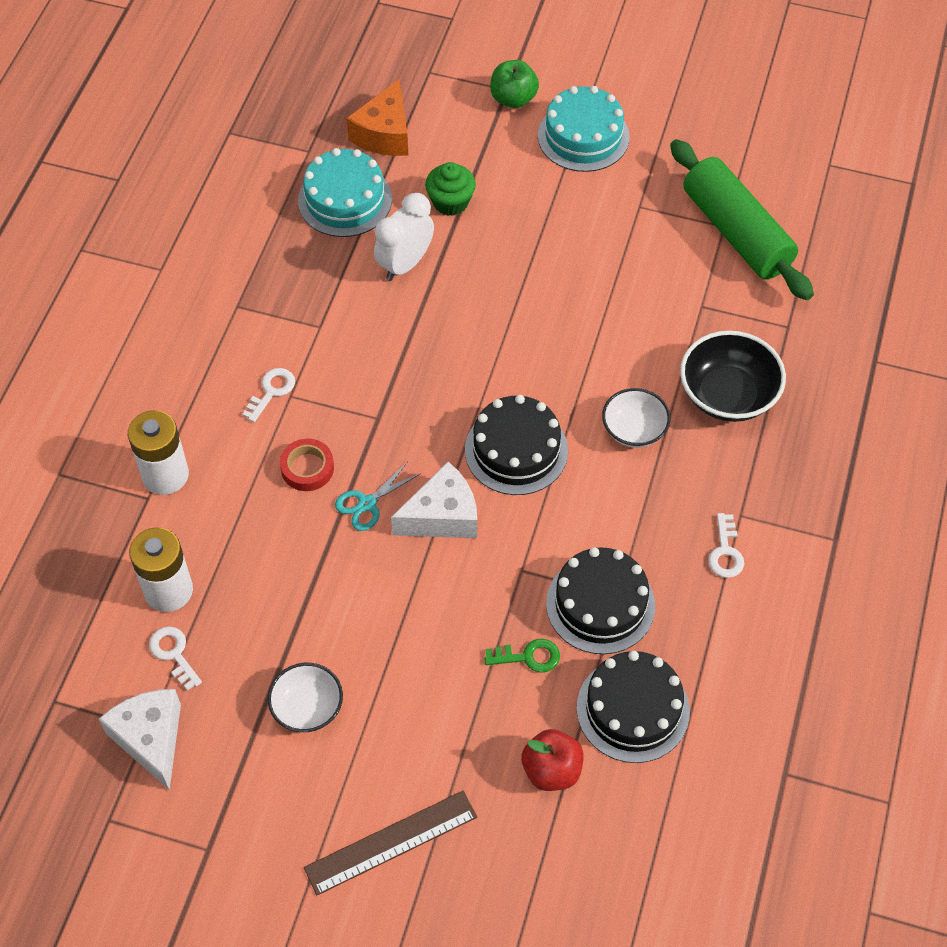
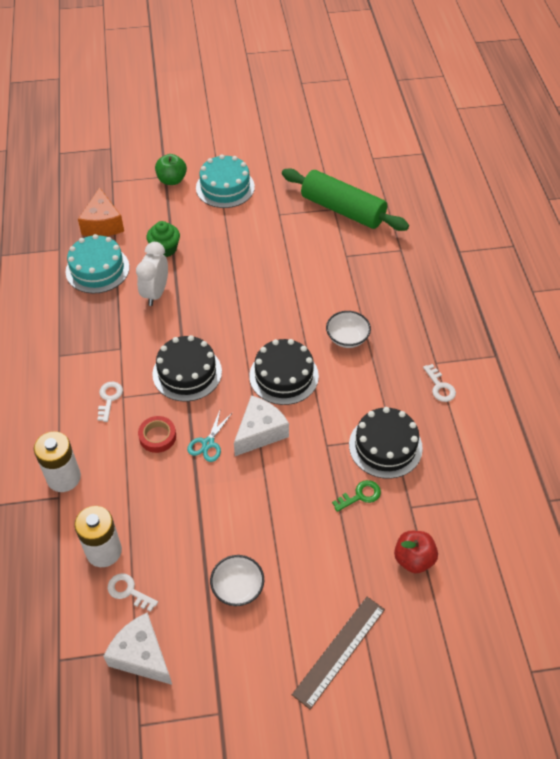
camera: 25 degrees left, 5 degrees down
(633, 709) = (440, 500): black cake -> black cake (187, 373)
(728, 395) = (389, 299): black bowl -> none

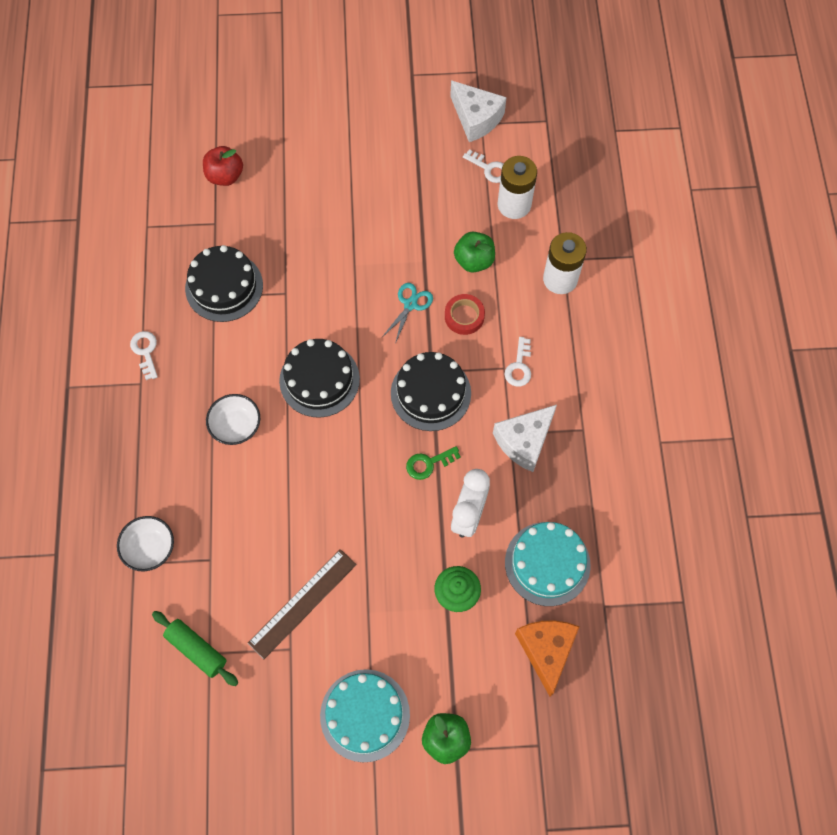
camera: 175 degrees left, 15 degrees up
(147, 489) = (474, 261): none -> green apple
(238, 588) = (390, 164): white bowl -> white bowl (150, 548)
(260, 432) = (354, 313): white cheese -> white cheese (524, 441)
(339, 651) = (308, 109): brown ruler -> brown ruler (302, 603)
(342, 210) = (197, 649): green rolling pin -> green rolling pin, size x0.53
(360, 495) = (261, 238): green key -> green key (428, 463)

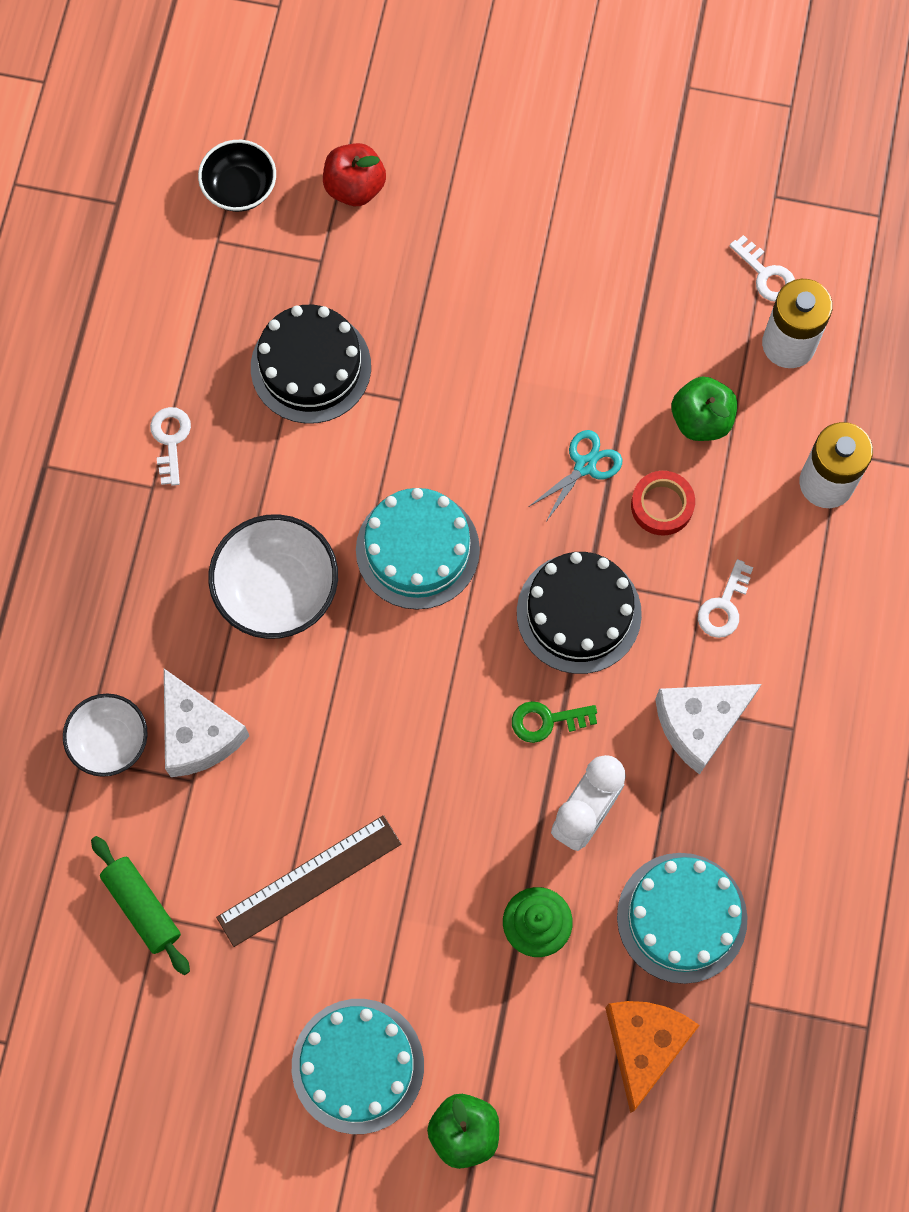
camera: 15 degrees right, 5 degrees up
(153, 192) = (240, 188): none -> black bowl
(236, 426) = (277, 589): white bowl -> white bowl, size x1.55
(319, 380) = (417, 549): black cake -> turquoise cake
(476, 118) = (768, 185): white cheese -> white cheese (198, 734)

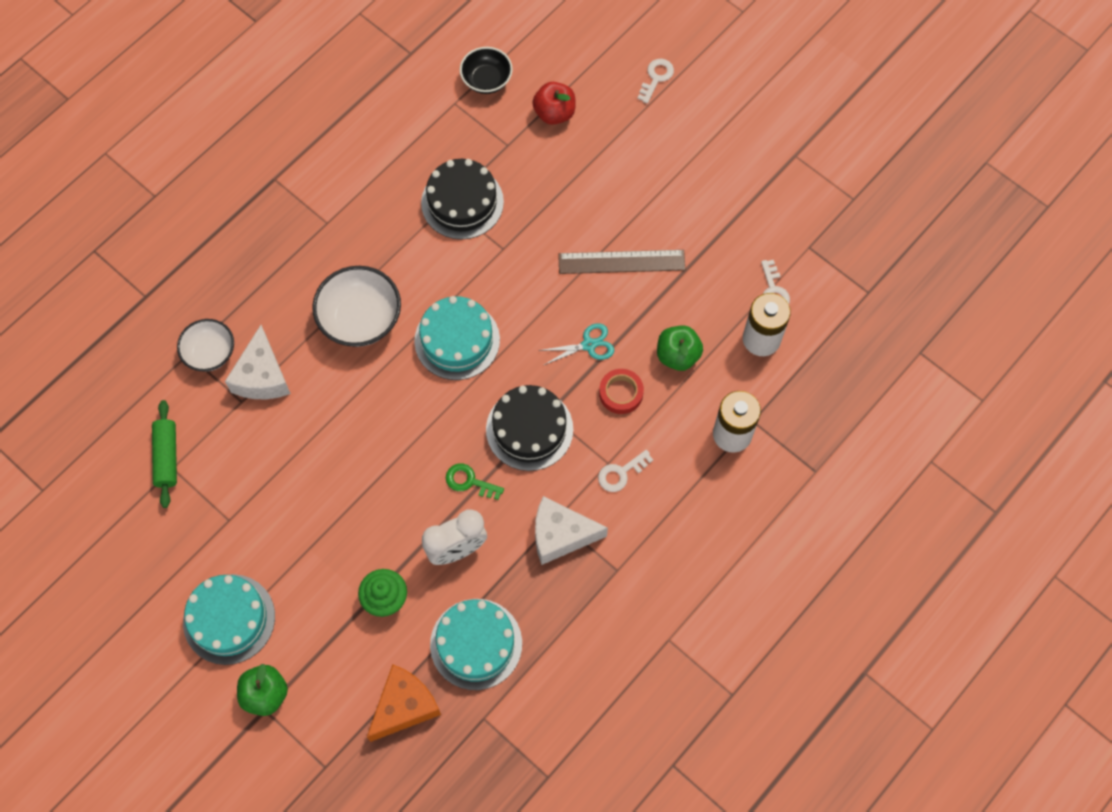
camera: 30 degrees right, 5 degrees down
(170, 440) = (354, 201): white key -> white key (656, 78)
(309, 880) = (270, 496): brown ruler -> brown ruler (621, 262)

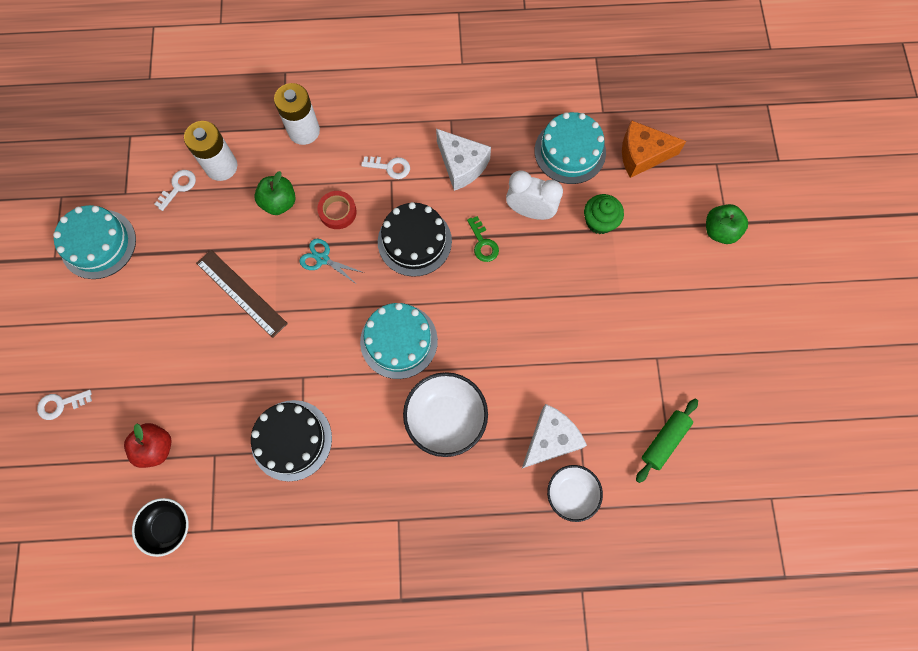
camera: 135 degrees left, 5 degrees up
(229, 619) = (707, 294): turquoise cake -> turquoise cake (98, 244)

